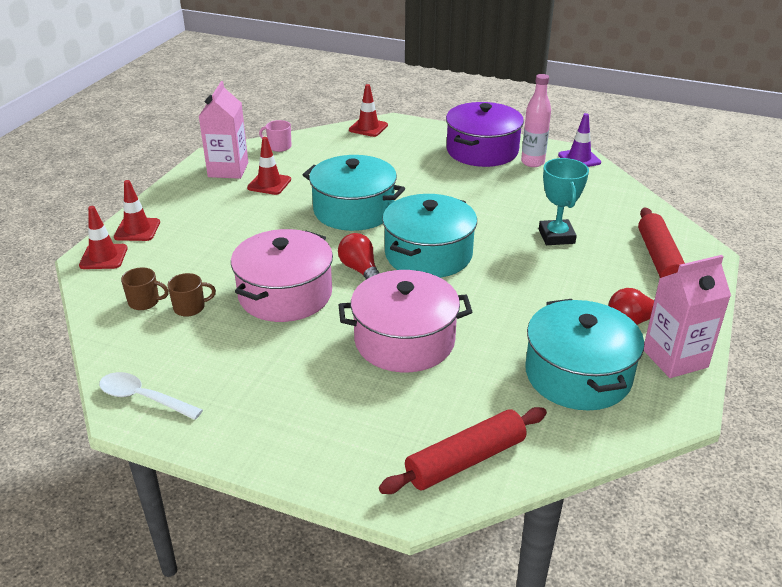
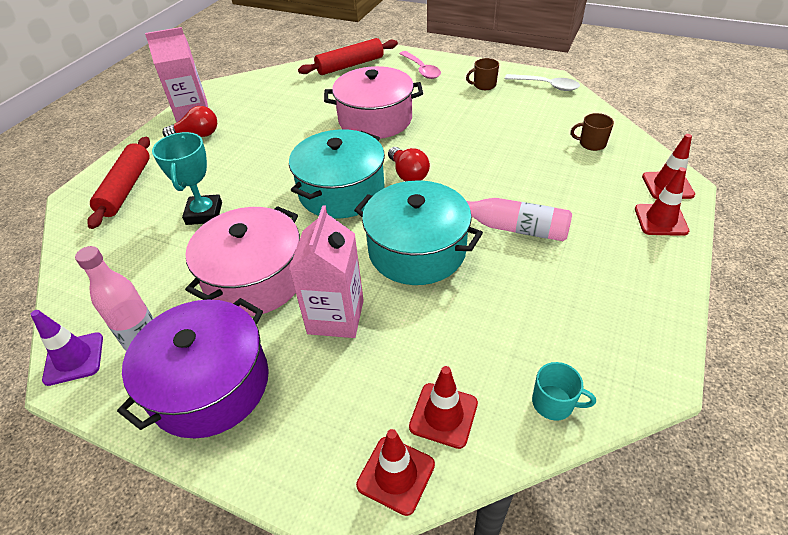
camera: 175 degrees left, 10 degrees up
(190, 307) = (549, 140): brown mug -> brown mug (484, 85)
(228, 170) = (611, 334): pink carton -> pink carton (336, 317)
(268, 225) = (513, 228): none -> pink bottle
(269, 184) = (536, 300): red traffic cone -> red traffic cone (443, 415)
(279, 146) = (554, 403): pink mug -> turquoise mug
(285, 294) = (473, 151): pink pot -> pink pot (255, 279)
(335, 444) = (421, 69): none -> pink spoon
(577, 375) = (264, 102): turquoise pot -> none

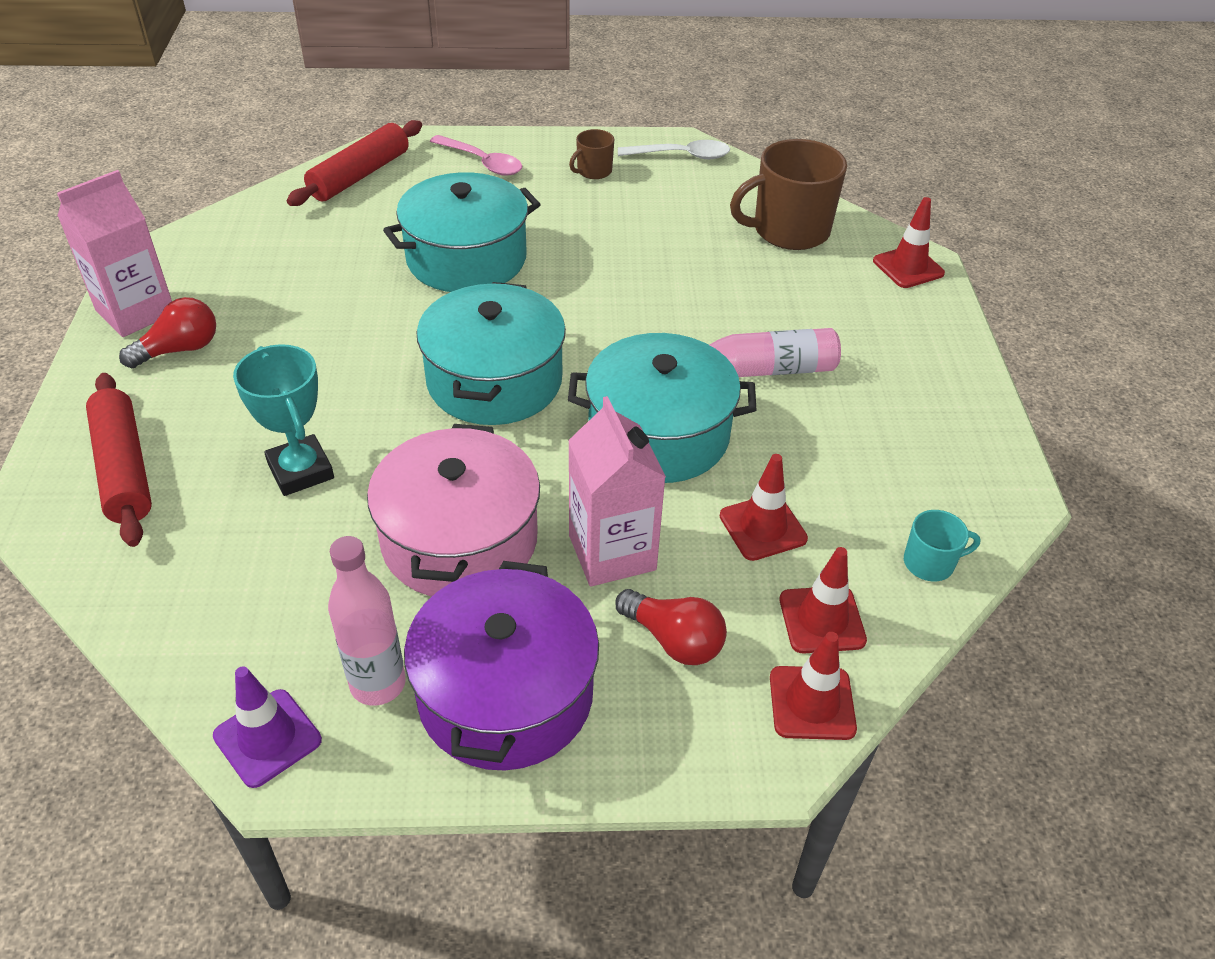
camera: 30 degrees left, 0 degrees up
(375, 119) = (466, 259): pink pot -> turquoise pot
(408, 174) = (574, 331): red light bulb -> red light bulb (674, 640)
(591, 144) = (789, 230): brown mug -> brown mug, size x2.07
(660, 220) = (923, 314): red traffic cone -> red traffic cone (763, 527)

